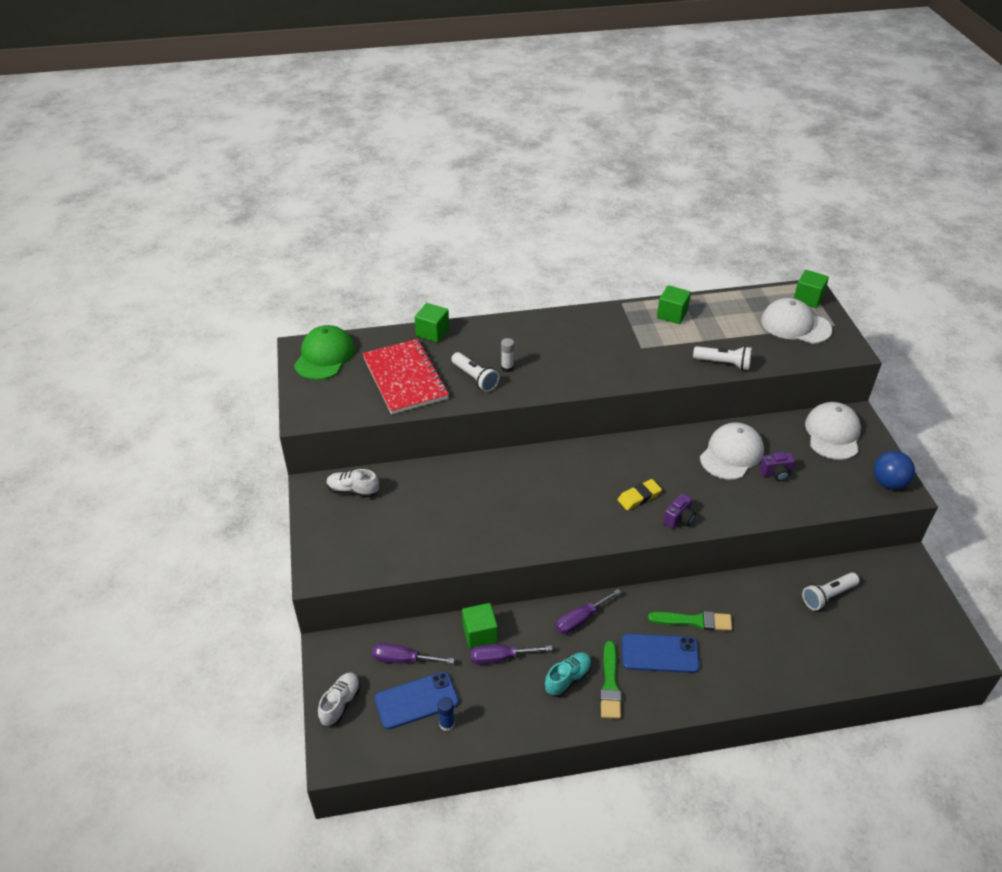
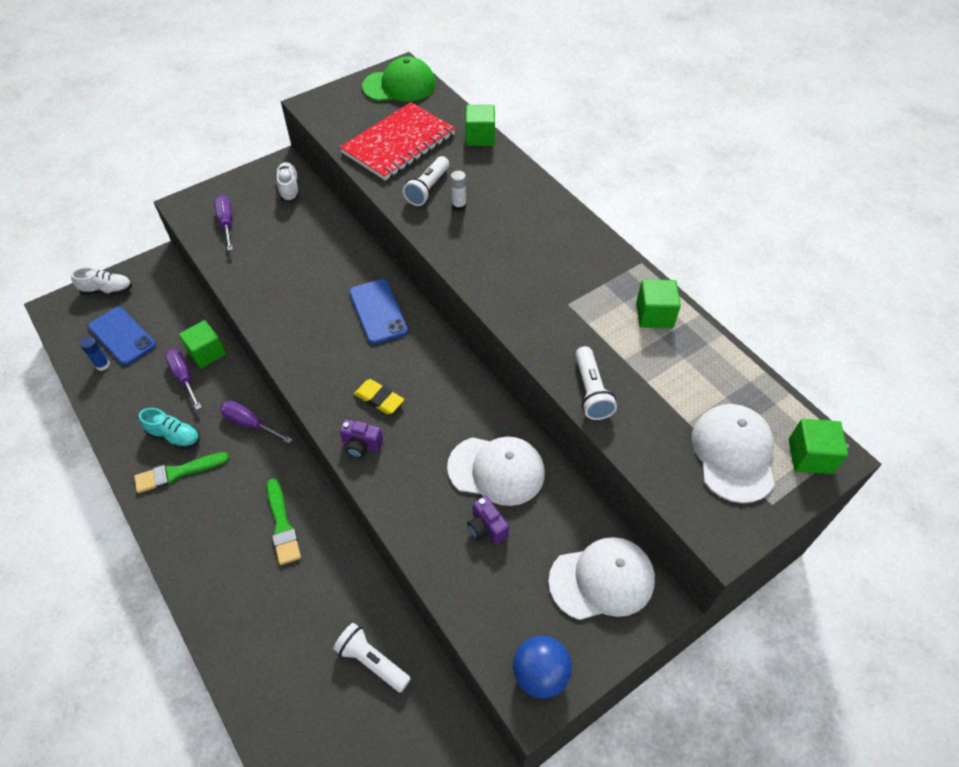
camera: 65 degrees right, 10 degrees up
(403, 659) = (162, 312): purple screwdriver -> purple screwdriver (227, 223)
(659, 653) = (228, 505): blue phone -> blue phone (378, 311)

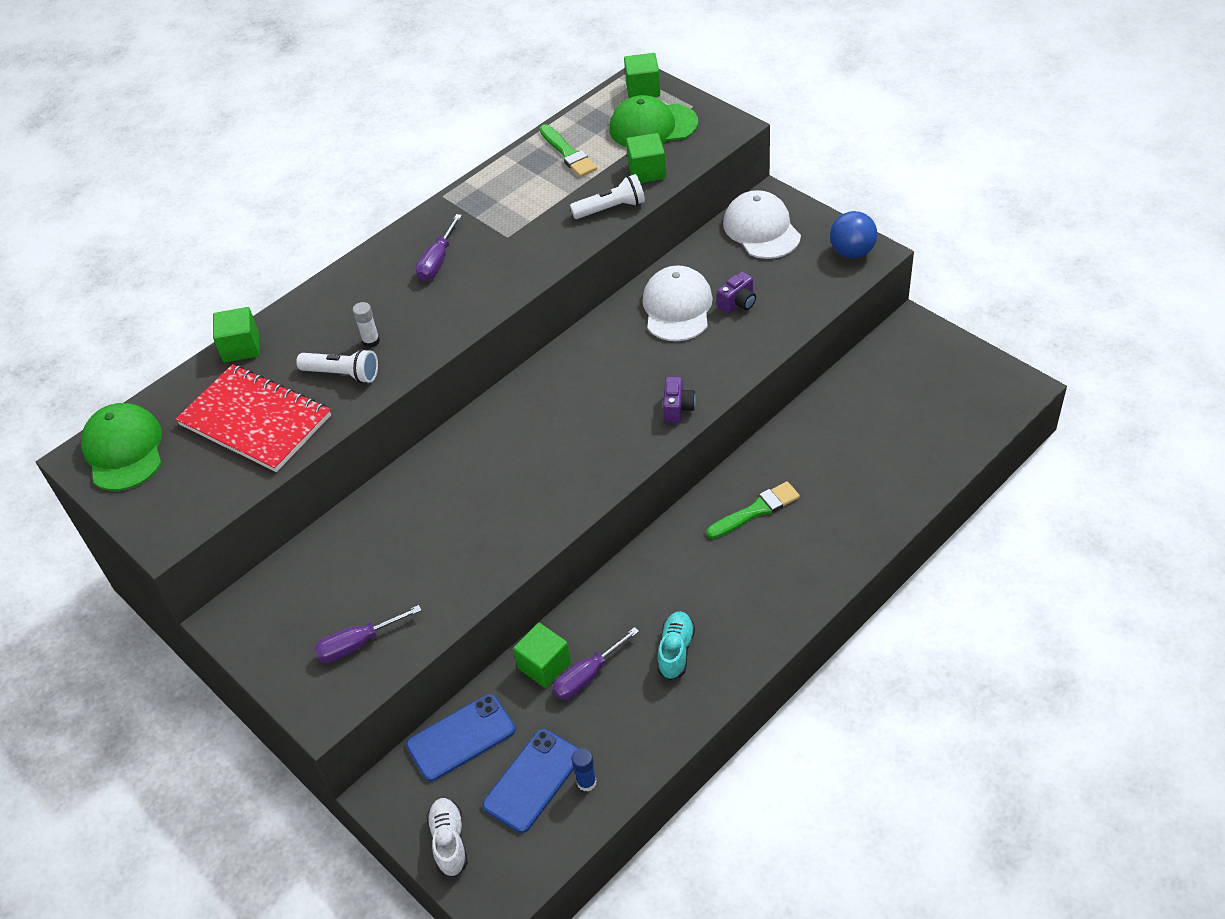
camera: 95 degrees left, 5 degrees down
(177, 473) = (723, 628): green brush -> green brush (568, 153)
(250, 424) = (640, 581): purple screwdriver -> purple screwdriver (438, 261)
(289, 188) = (281, 593): white shoe -> none
(372, 661) = (864, 406): white flashlight -> none
(378, 311) = (496, 440): blue phone -> blue phone (461, 737)
(379, 399) = (618, 409): yellow eraser -> none
(654, 315) = (511, 181): green cube -> green cube (647, 171)
(733, 454) = (653, 126): white cap -> green cap

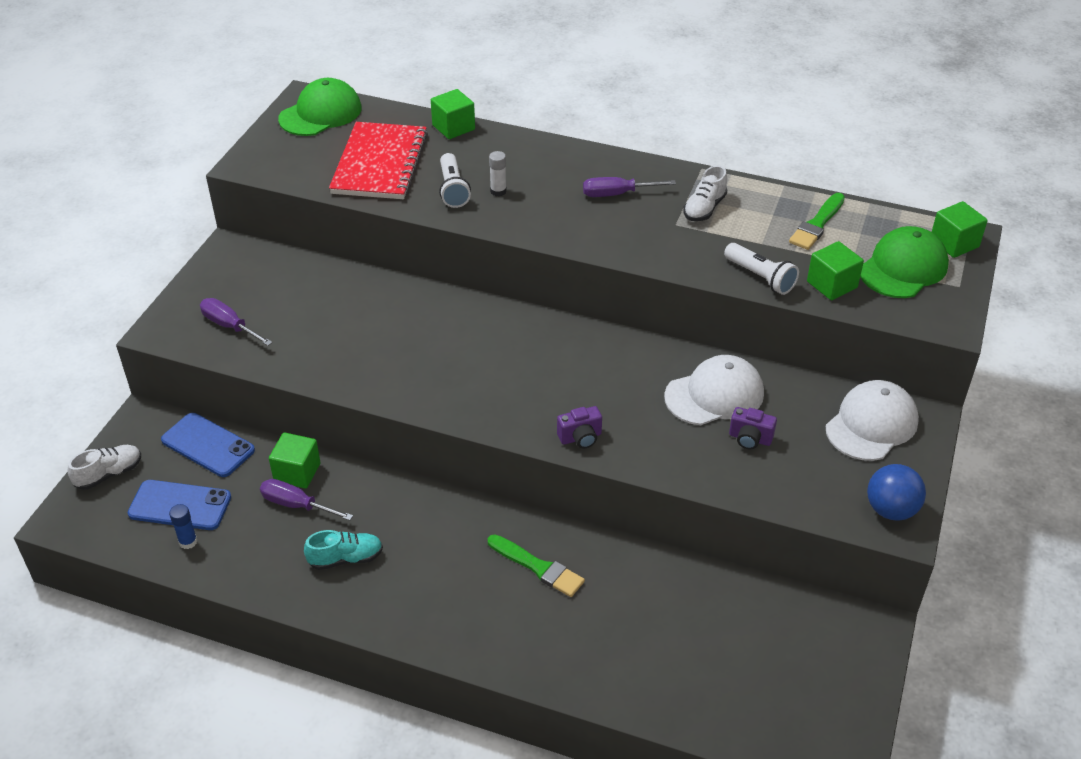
camera: 60 degrees right, 5 degrees down
(499, 212) = (704, 208): none -> white shoe
(653, 126) = (903, 268): green cap -> green cap turned 75 degrees clockwise

